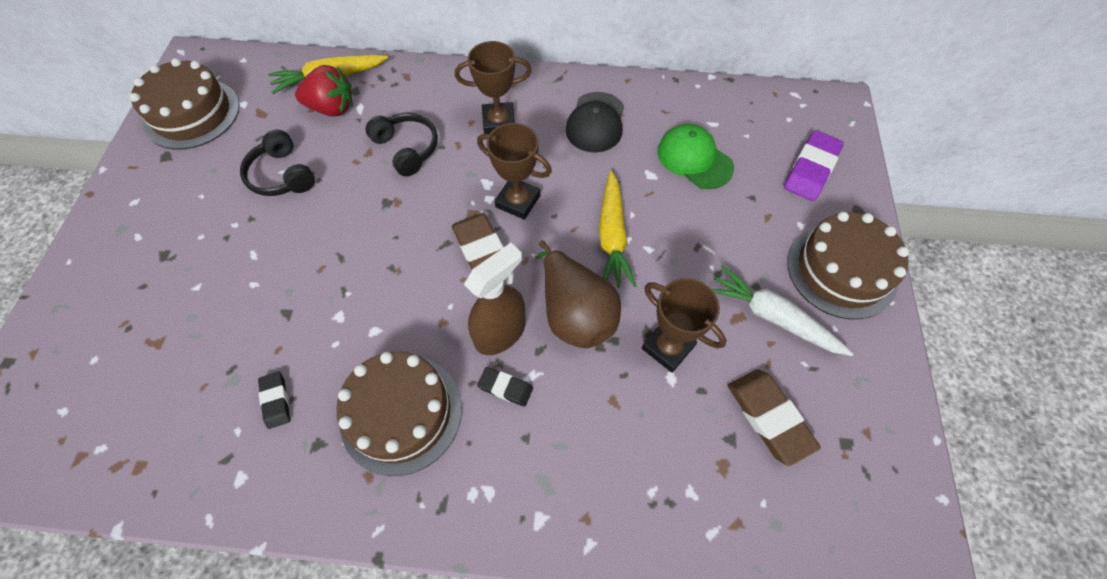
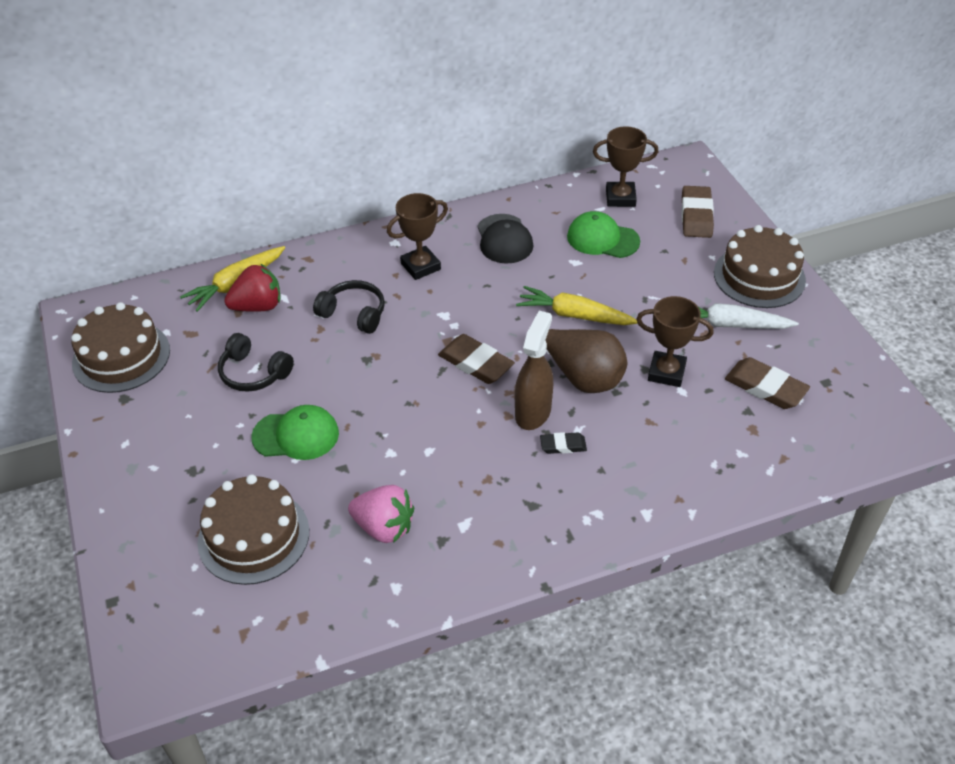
camera: 25 degrees left, 15 degrees down
(271, 258) = (296, 435): none -> green cap
(276, 401) = (384, 527): black eraser -> pink strawberry
(401, 413) = (493, 494): brown cake -> brown cake (254, 536)
(518, 201) = (480, 318): brown trophy -> brown trophy (620, 198)
(612, 236) = (574, 315): yellow carrot -> yellow carrot turned 135 degrees clockwise
(811, 169) = (696, 216): purple eraser -> brown eraser

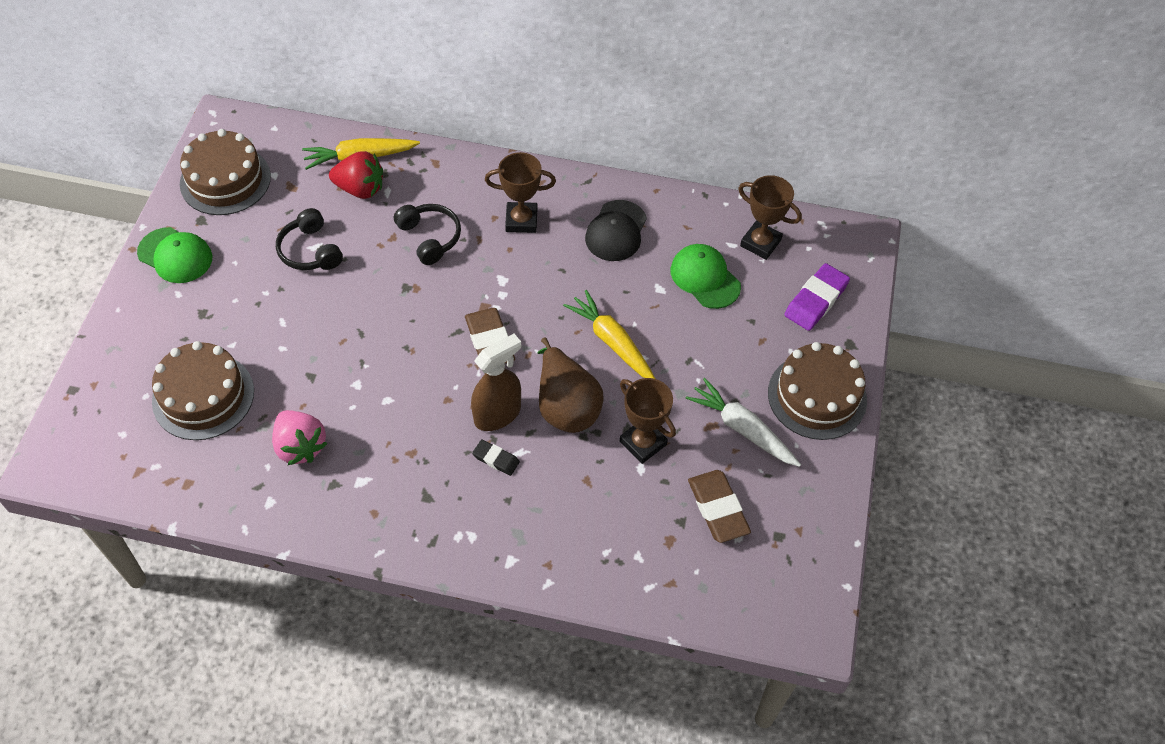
camera: 30 degrees right, 10 degrees up
(296, 435) = (299, 326): green cap -> green cap (175, 255)
(696, 216) = (816, 300): brown eraser -> purple eraser

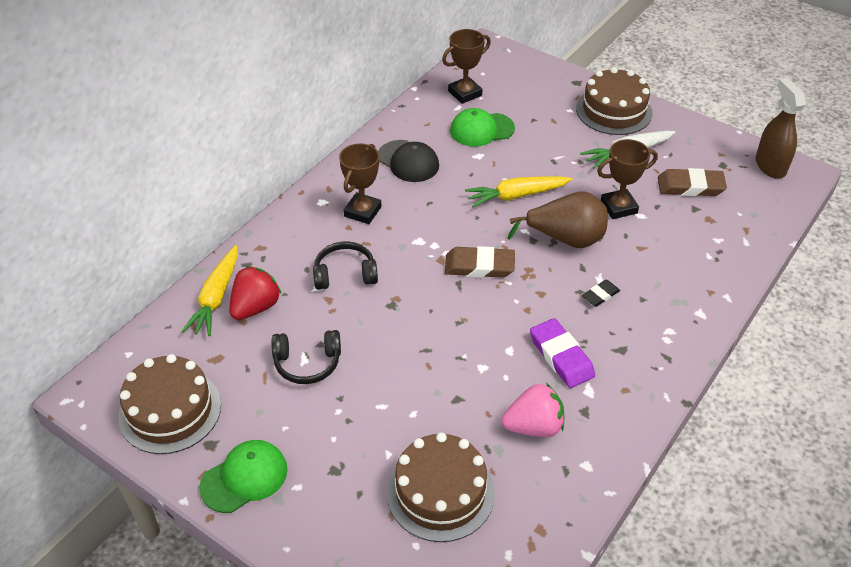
camera: 65 degrees left, 10 degrees down
(498, 414) = (556, 282): brown spray bottle -> brown spray bottle (770, 166)
(816, 300) = (531, 84): purple eraser -> purple eraser (561, 356)

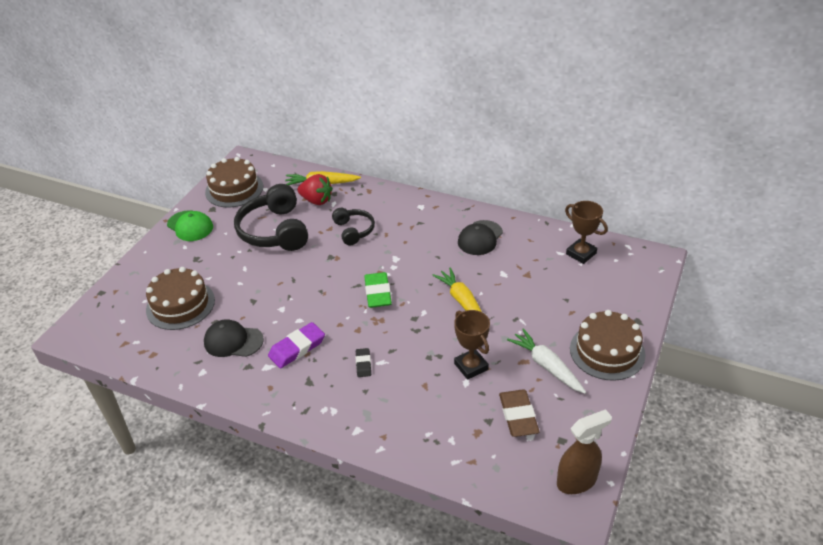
camera: 80 degrees right, 5 degrees down
(307, 363) = (275, 231): black headphones -> black headphones, size x1.77
(362, 211) = (417, 226): brown trophy -> none
(479, 266) = (377, 293): brown eraser -> green eraser
(481, 130) = (537, 270): green cap -> none
(534, 426) = (233, 341): pink strawberry -> black cap
(565, 239) = (421, 337): brown pear -> none
(600, 295) = (363, 364): black eraser -> black eraser turned 45 degrees clockwise

